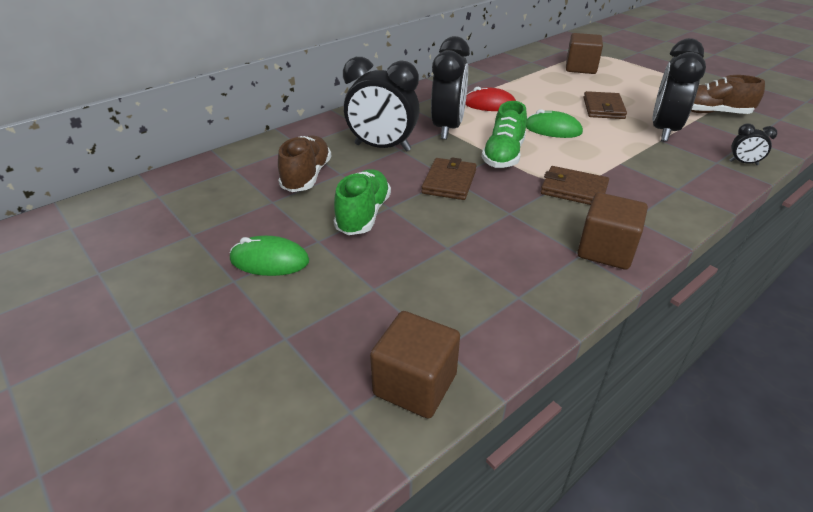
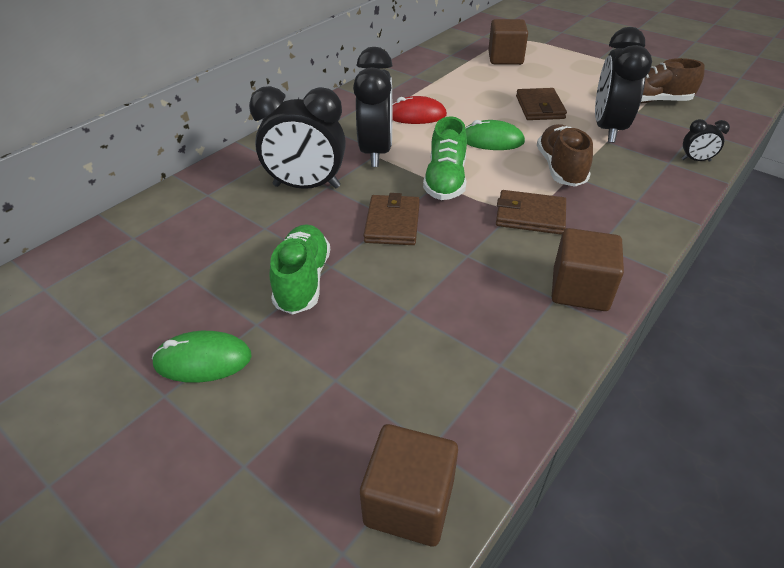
camera: 10 degrees left, 5 degrees up
(307, 176) = (225, 237): brown shoe -> brown shoe (560, 168)

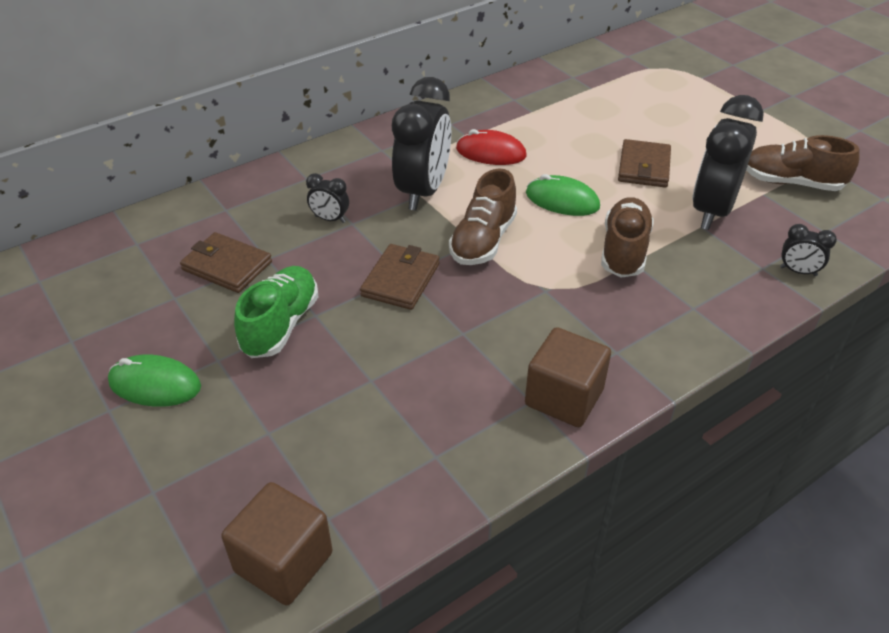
camera: 15 degrees right, 0 degrees up
(306, 186) = (330, 219): black clock -> black clock, size x0.44
(445, 180) = (483, 241): green shoe -> brown shoe
(505, 58) = (638, 92): brown cube -> none
(530, 215) = (556, 301): brown wallet -> brown wallet (227, 266)

